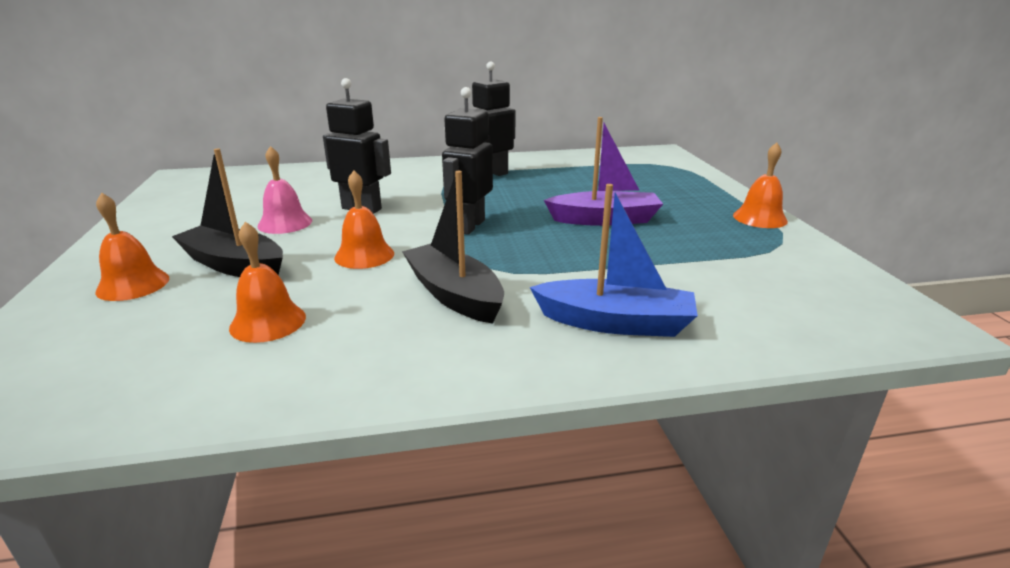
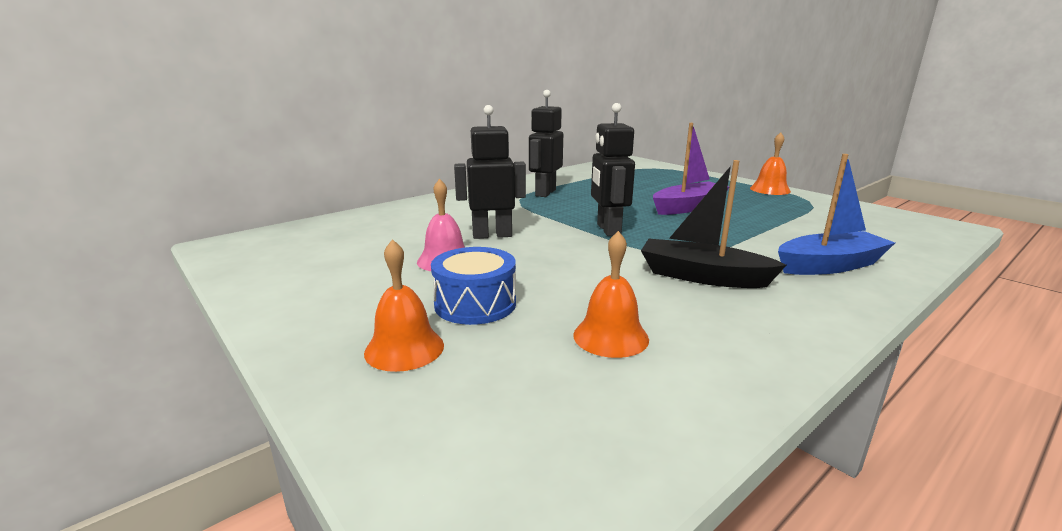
camera: 30 degrees left, 5 degrees down
(234, 265) = (475, 304): black boat -> blue drum
(364, 255) = (574, 268): orange bell -> none

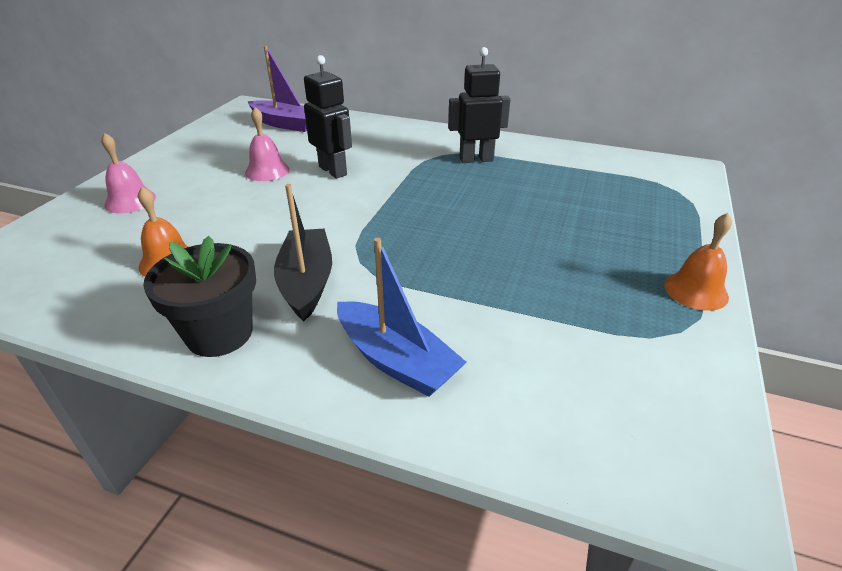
camera: 60 degrees right, 15 degrees up
(404, 348) = (130, 201): orange bell -> pink bell
(475, 304) = (199, 202): blue drum -> none
(608, 230) = (394, 213): black robot -> none
(688, 207) = (522, 242): purple boat -> purple boat (285, 124)
(775, 324) = (219, 334): none -> black flower pot

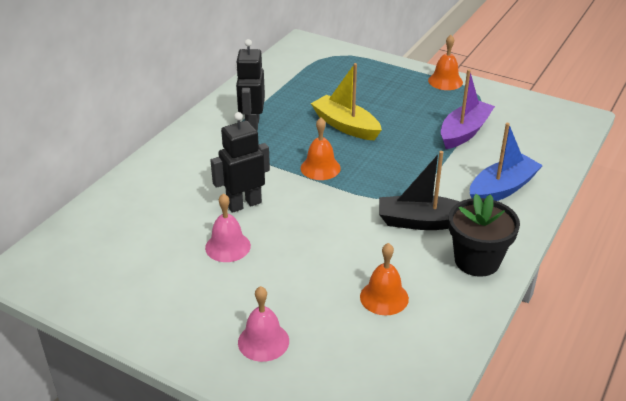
camera: 80 degrees left, 0 degrees up
(285, 124) = (105, 236): purple boat -> purple boat (464, 132)
(408, 204) = (320, 168): none -> orange bell
(506, 213) = (346, 126): none -> yellow boat

